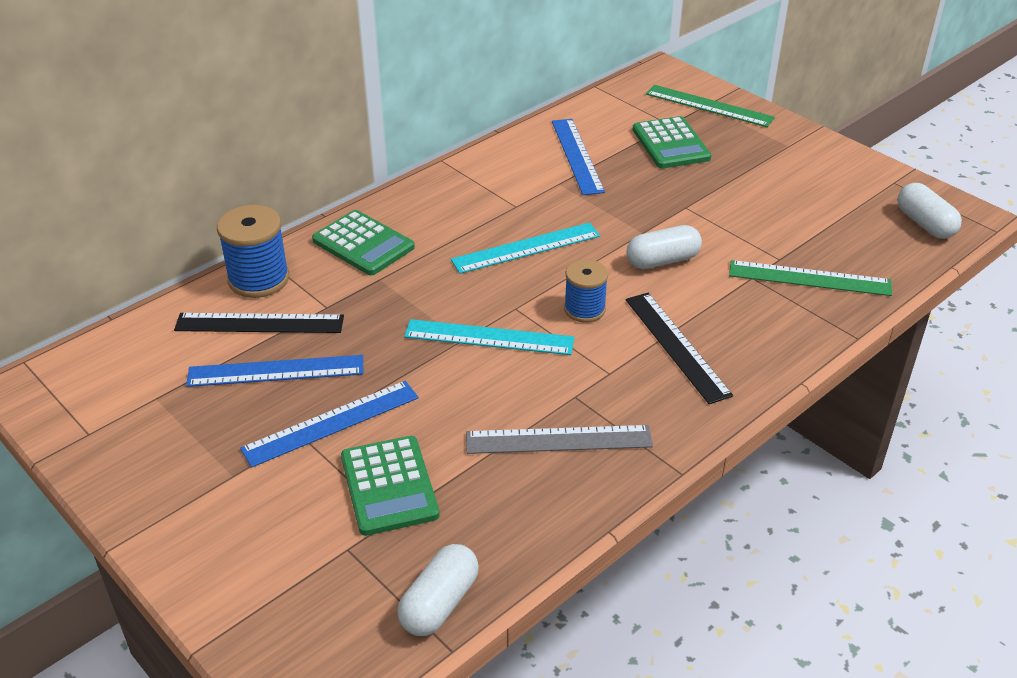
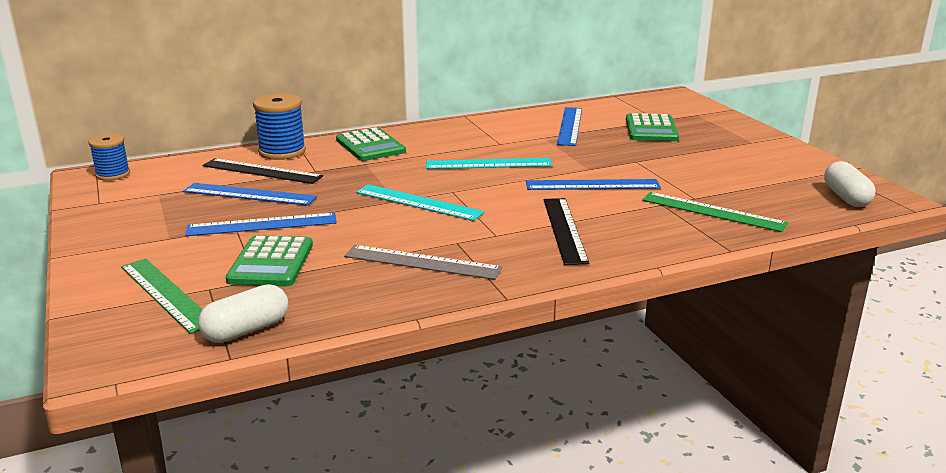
camera: 20 degrees right, 15 degrees down
(584, 309) = (506, 200): blue spool -> blue spool (113, 174)
(662, 260) = (592, 185): white capsule -> blue ruler
(709, 106) = (700, 115): green ruler -> green ruler (166, 294)

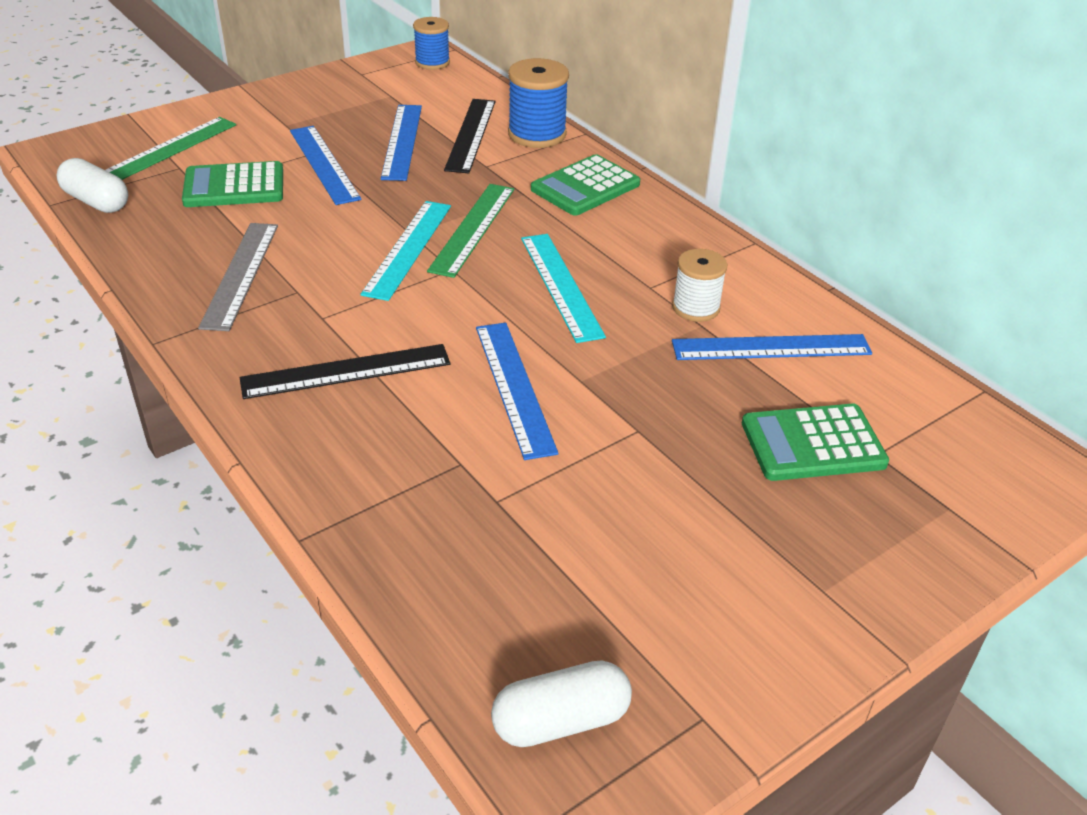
camera: 75 degrees right, 15 degrees up
(526, 136) = (695, 308): none -> white spool
(713, 212) = (442, 522): green ruler -> green ruler (472, 228)

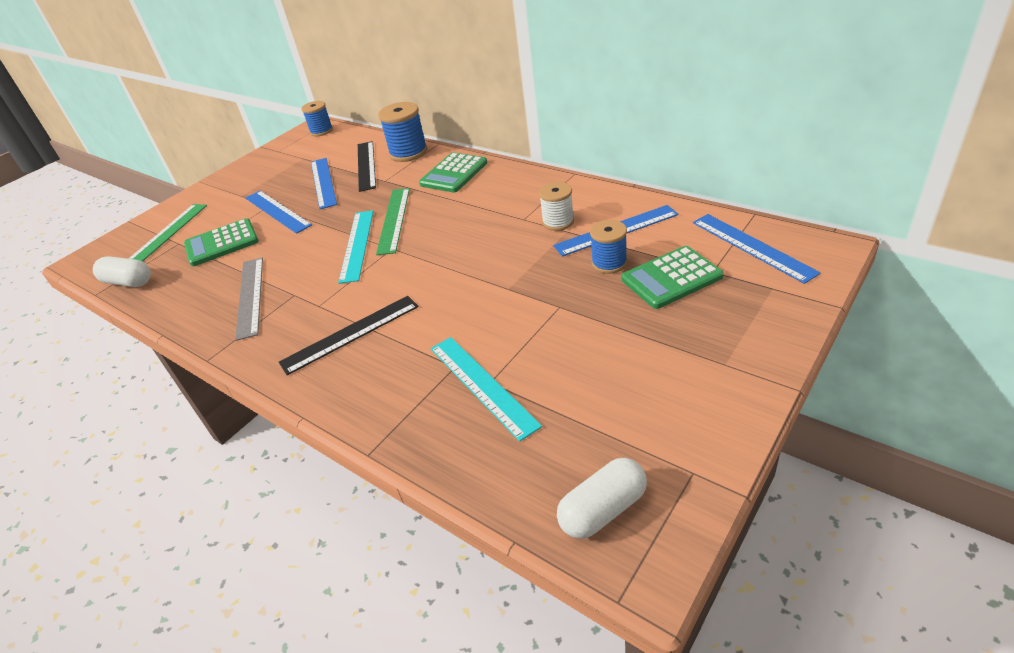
camera: 10 degrees left, 0 degrees up
(514, 387) = (467, 307): blue ruler -> blue ruler (752, 246)
(561, 285) = (467, 236): turquoise ruler -> turquoise ruler (482, 385)
(737, 392) = (609, 263): none -> blue spool

